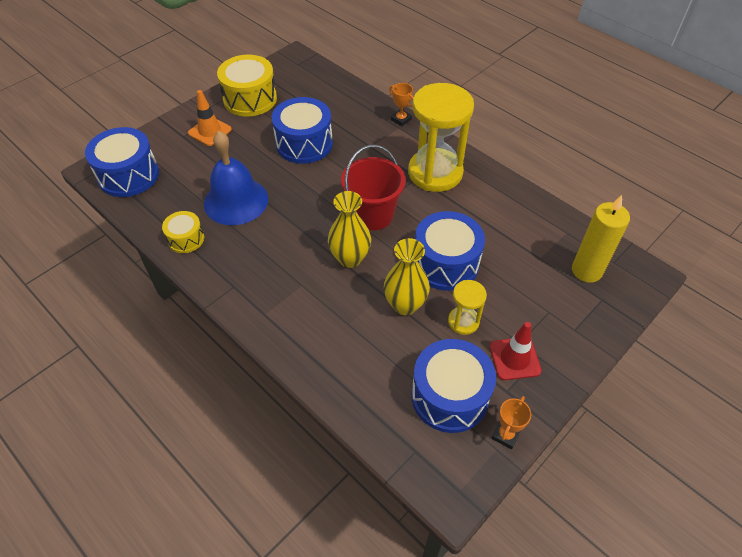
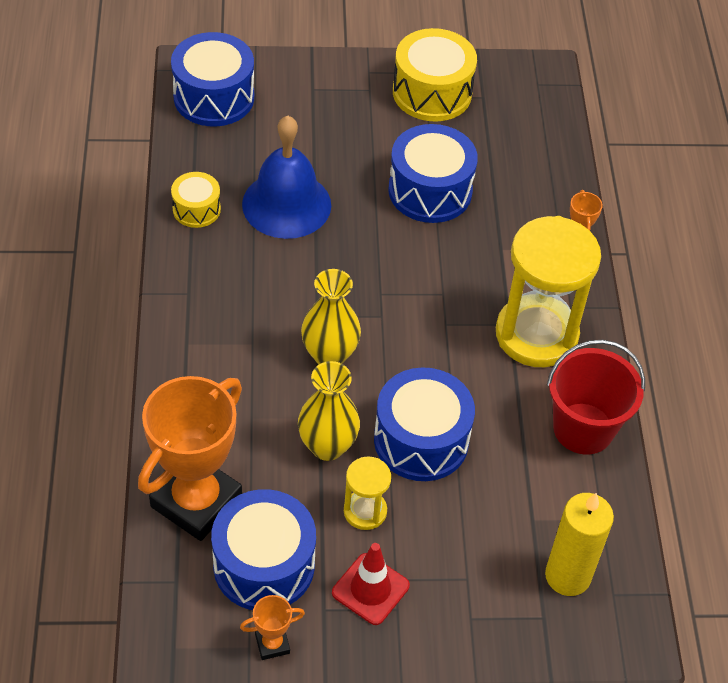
camera: 40 degrees right, 0 degrees up
(210, 131) = (346, 103): orange traffic cone -> none
(373, 215) = (408, 328): red bucket -> red bucket (583, 428)
(373, 395) = (196, 501): none -> orange trophy

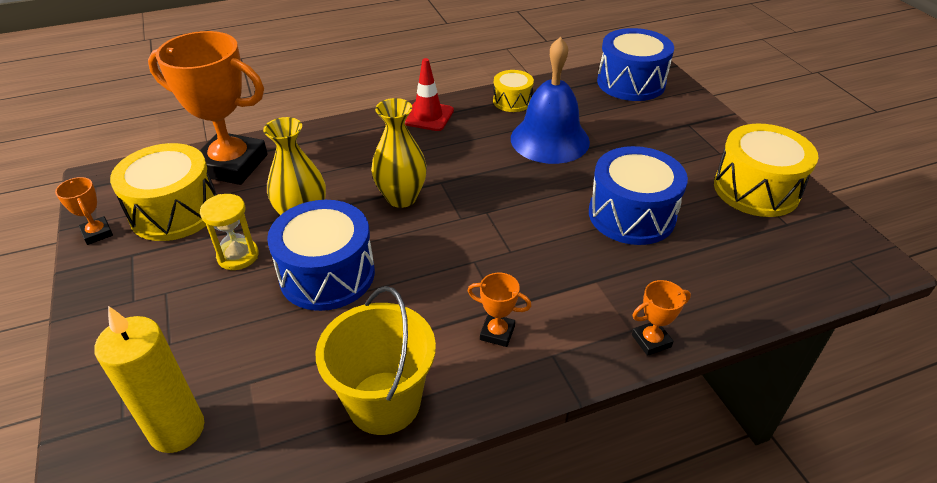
camera: 75 degrees right, 10 degrees down
(264, 565) = (175, 211): blue drum -> yellow drum
(370, 589) = (153, 278): red traffic cone -> red traffic cone (428, 116)
(536, 334) = (497, 333): yellow hourglass -> orange trophy
(583, 428) = (384, 402): red bucket -> yellow bucket

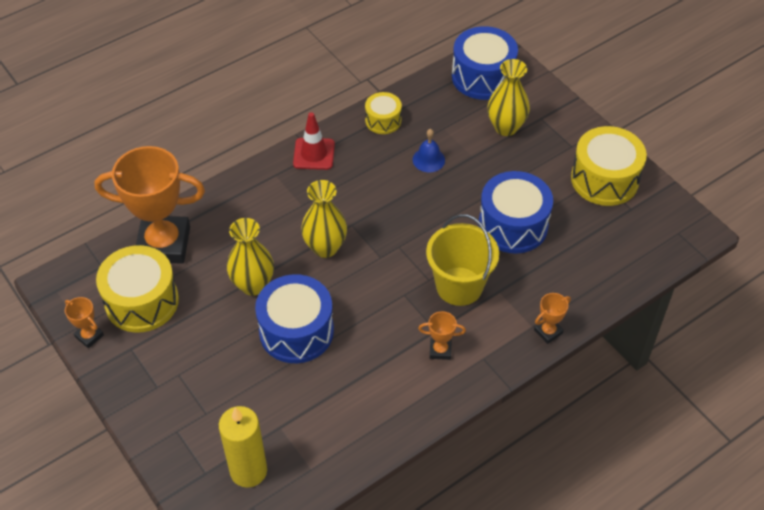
camera: 15 degrees left, 10 degrees up
(238, 256) = (218, 331): yellow hourglass -> none
(384, 402) = (380, 419): yellow bucket -> yellow bucket (459, 286)
(550, 139) = (428, 160): blue bell -> blue bell, size x0.47
(645, 126) = (506, 127): none -> yellow vase

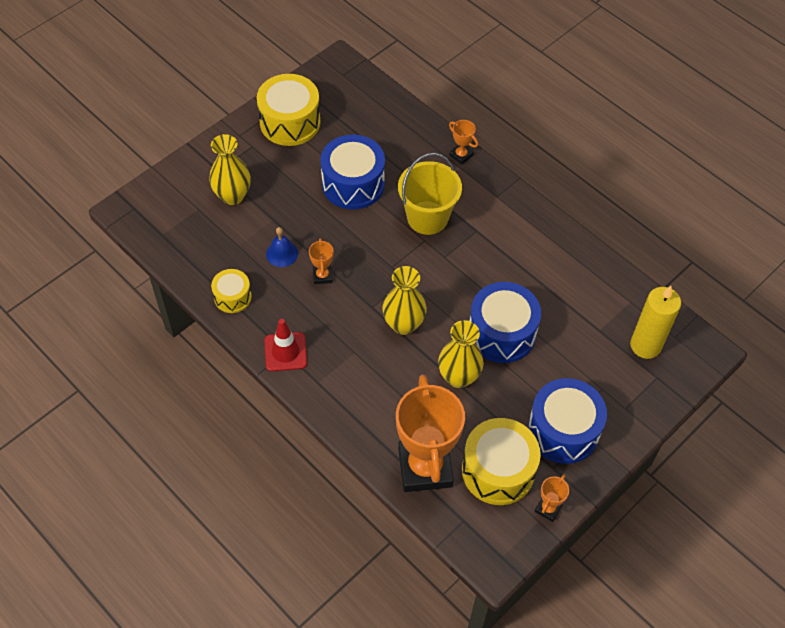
camera: 100 degrees left, 5 degrees up
(440, 350) = (496, 225): orange trophy -> orange trophy (322, 276)
(483, 77) = (163, 218): blue drum -> blue drum (563, 430)

